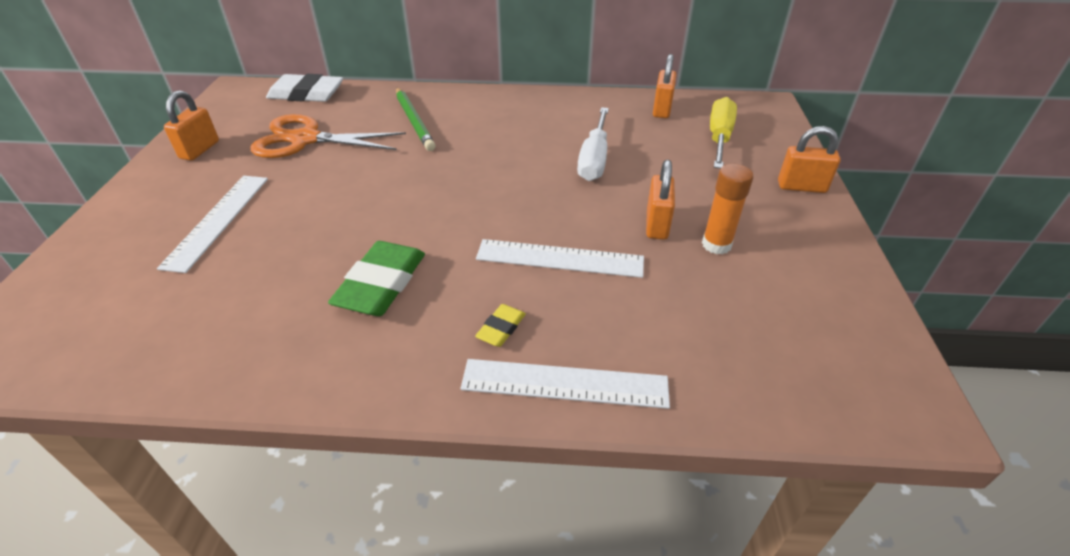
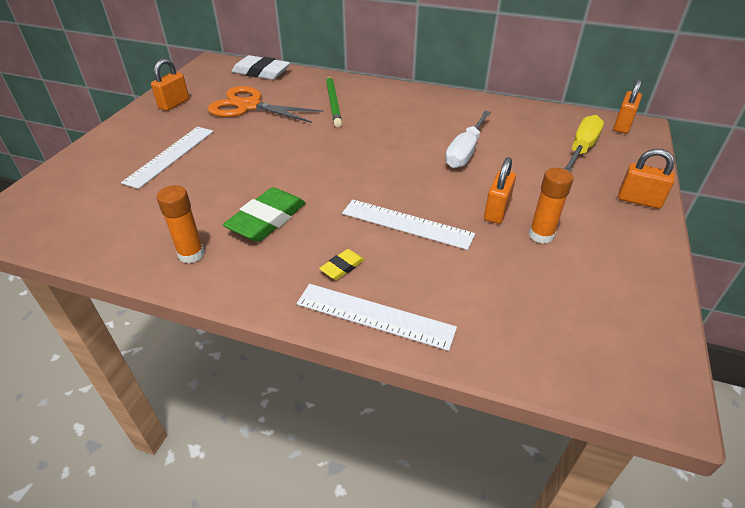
camera: 15 degrees right, 0 degrees up
(293, 350) = (191, 254): none -> orange glue stick
(661, 110) = (539, 119): orange padlock -> orange padlock (622, 125)

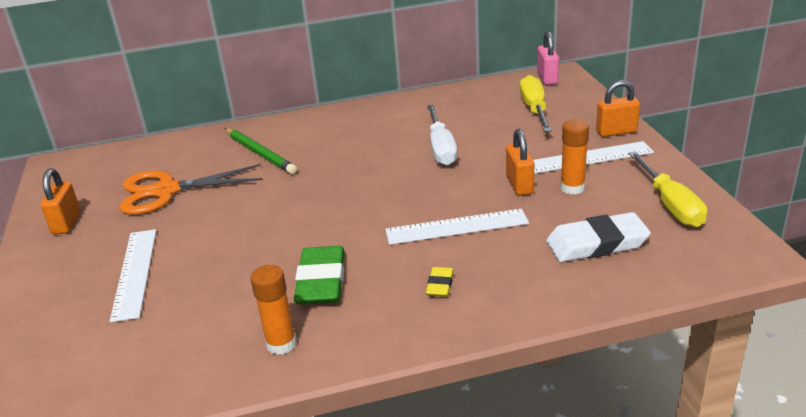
camera: 30 degrees left, 10 degrees down
(261, 72) = (136, 153): white eraser -> white eraser (596, 243)
(374, 316) = (510, 306): white ruler -> white ruler (589, 158)
(621, 296) = (670, 205): none -> yellow screwdriver
(622, 125) = (547, 78): orange padlock -> pink padlock

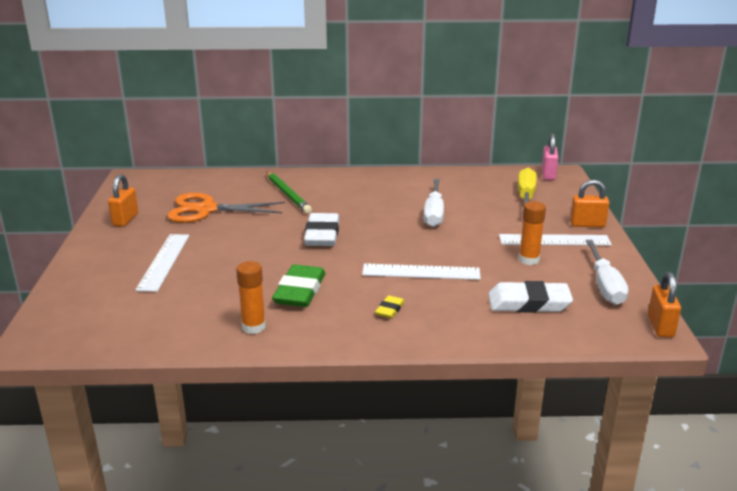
camera: 10 degrees right, 5 degrees down
(320, 199) = (322, 234): none -> white eraser
(519, 185) = (486, 250): orange padlock -> orange padlock (660, 326)
(670, 205) = (605, 286): yellow screwdriver -> white screwdriver

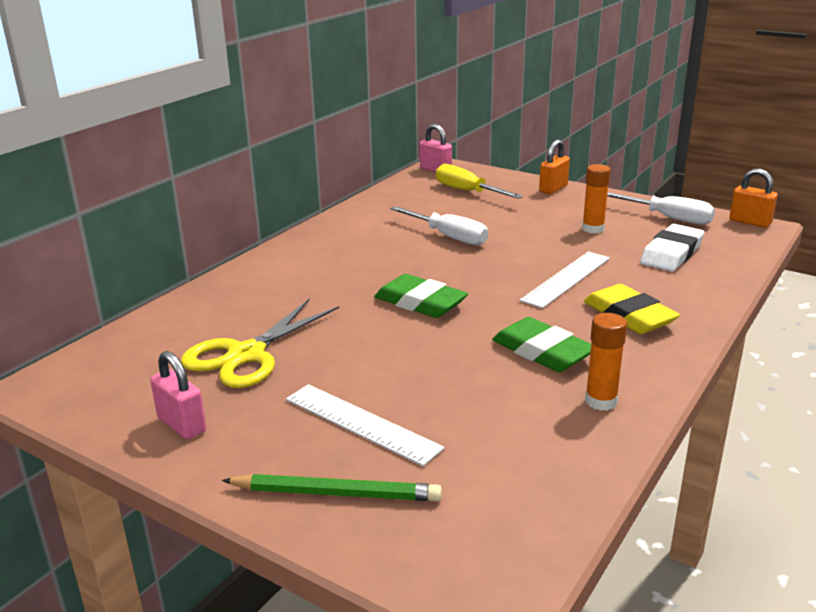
camera: 55 degrees left, 0 degrees up
(125, 219) = (182, 425): orange padlock -> pink padlock
(206, 209) = (246, 355): orange scissors -> yellow scissors
(288, 194) = (285, 293): green pencil -> green pencil (336, 493)
(322, 234) = (420, 302): white eraser -> green eraser
(390, 309) = (629, 315): yellow eraser -> yellow eraser, size x2.04
(554, 240) = (567, 209): white ruler -> none

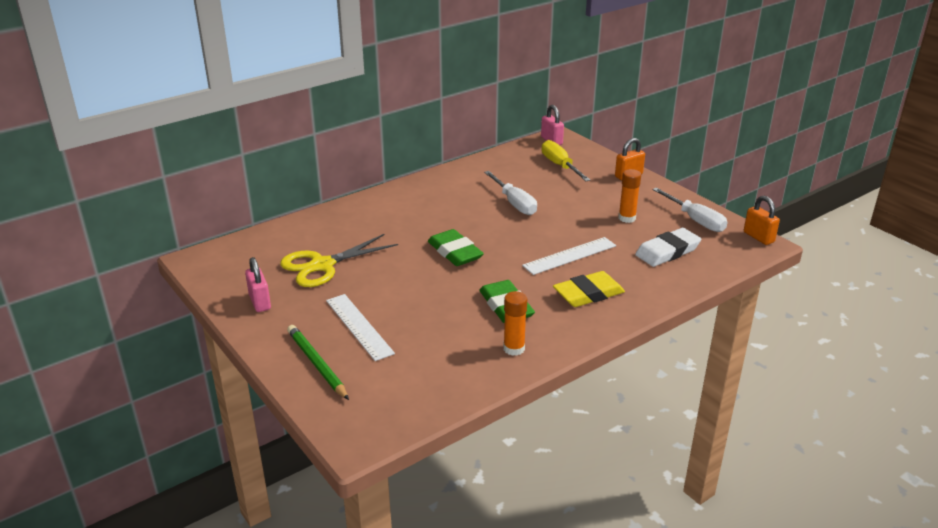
camera: 20 degrees right, 5 degrees up
(336, 493) = (317, 364): green pencil -> green pencil turned 150 degrees counterclockwise
(629, 315) = (588, 294): yellow eraser -> yellow eraser turned 75 degrees clockwise

